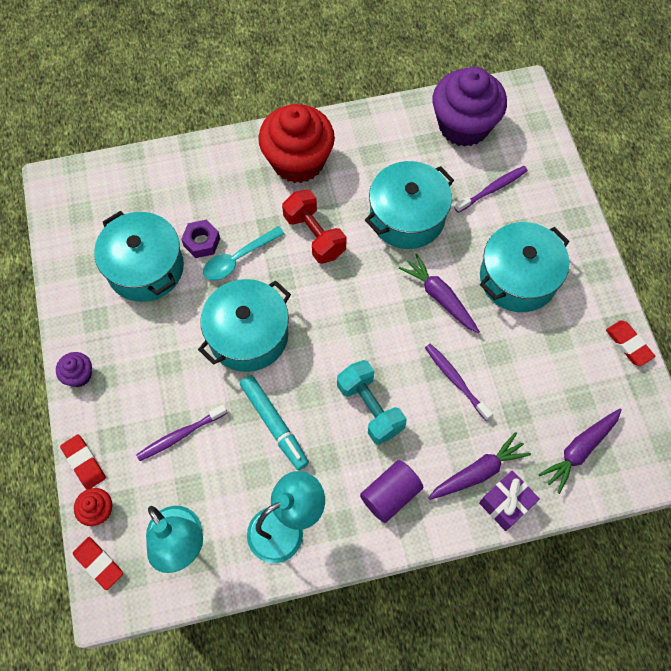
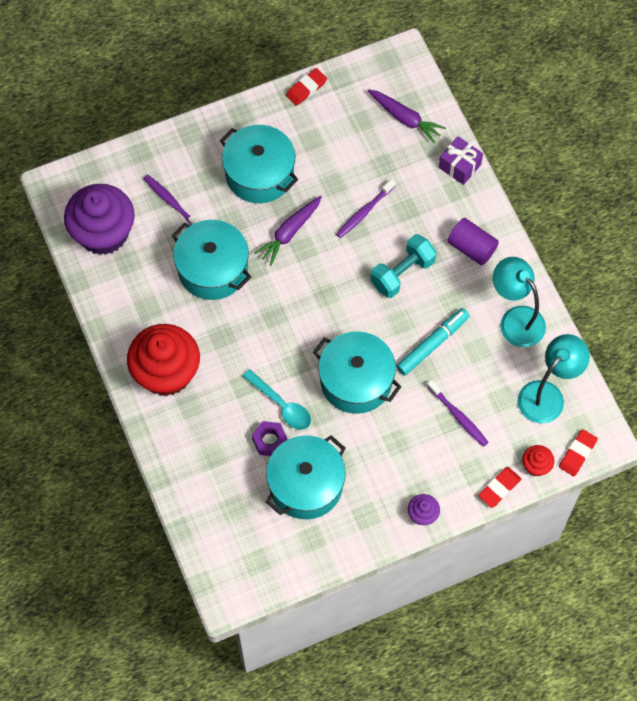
camera: 100 degrees left, 0 degrees up
(314, 235) = (245, 344): red dumbbell -> none
(478, 472) = (438, 187): purple carrot -> none

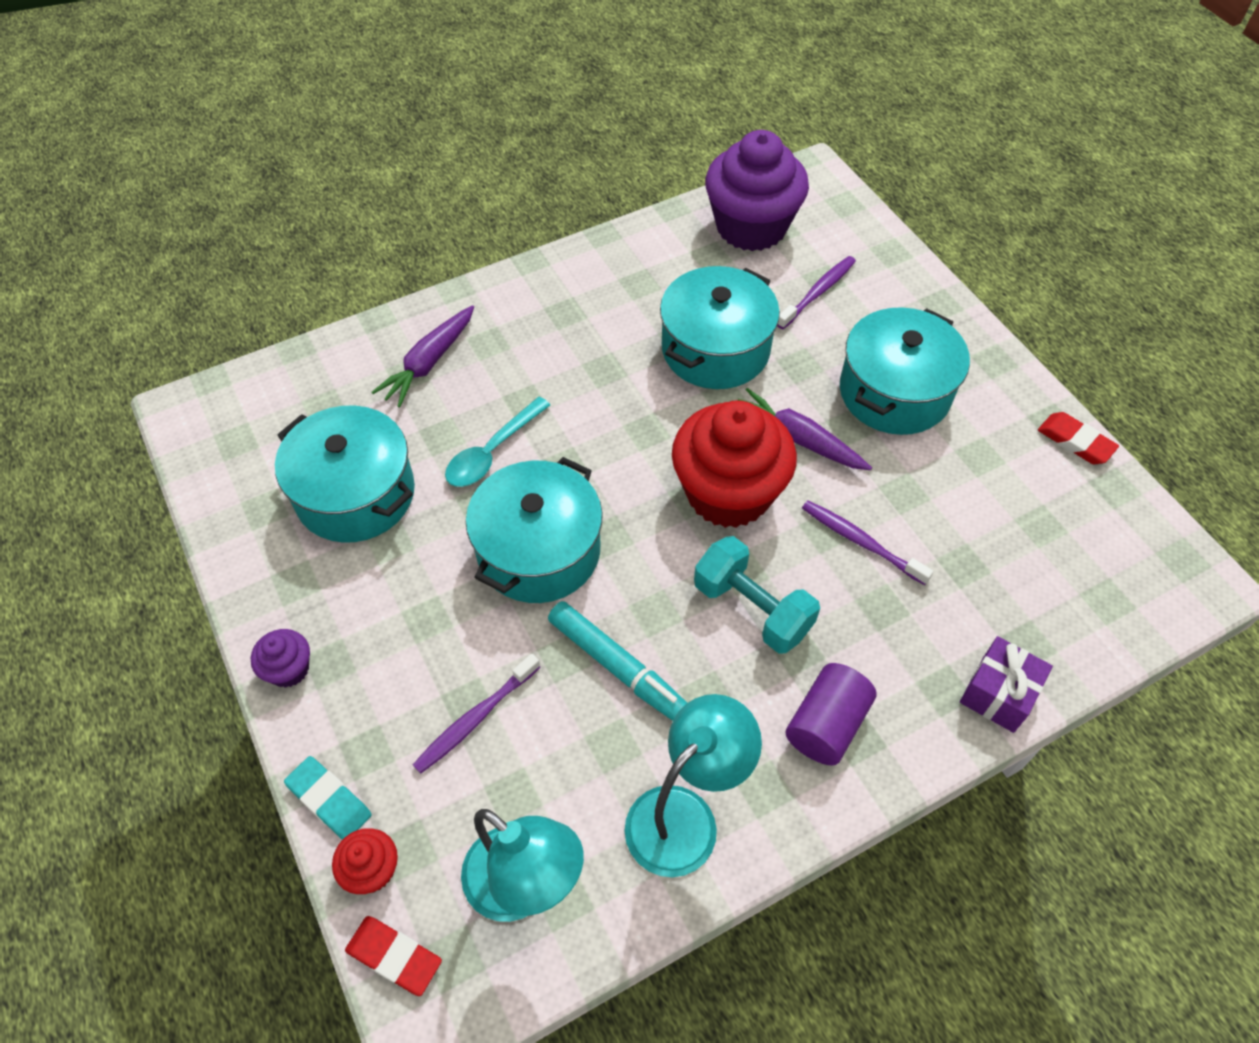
camera: 85 degrees right, 10 degrees down
(166, 373) = (540, 312): red cupcake -> red cupcake (728, 493)
(270, 441) = (431, 442): purple nut -> none
(405, 118) = (1070, 594): purple carrot -> purple carrot (429, 363)
(499, 488) = (329, 800): red eraser -> turquoise eraser

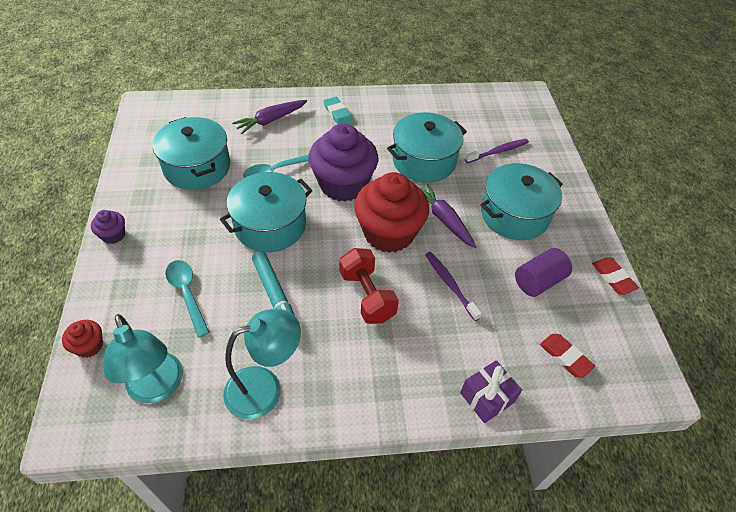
camera: 20 degrees right, 5 degrees down
(329, 800) = (91, 304): turquoise eraser -> turquoise eraser (337, 114)
(394, 956) = (72, 394): red eraser -> red eraser (565, 357)
(475, 719) = (187, 294): purple toothbrush -> turquoise spoon
(751, 227) = (479, 109): purple cupcake -> purple cupcake (343, 184)
(752, 608) = (367, 296): turquoise dumbbell -> red dumbbell
(826, 724) = (373, 373): purple cylinder -> purple cylinder (538, 281)

